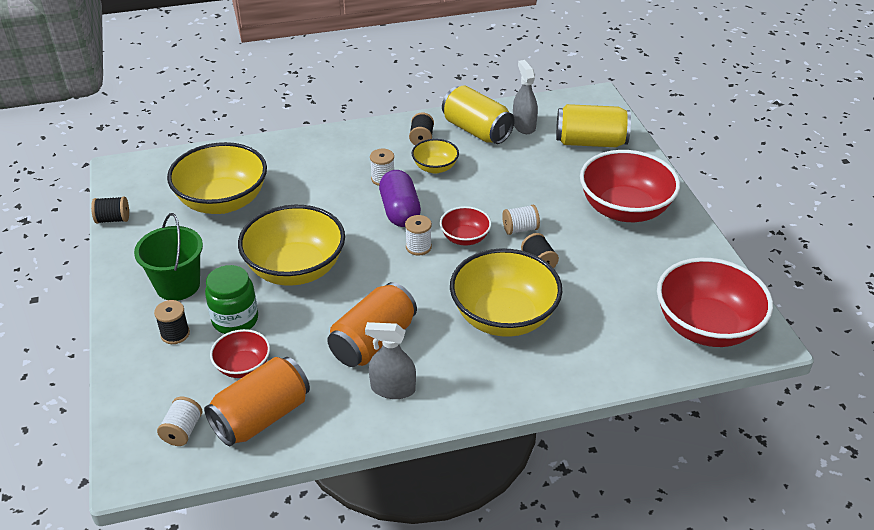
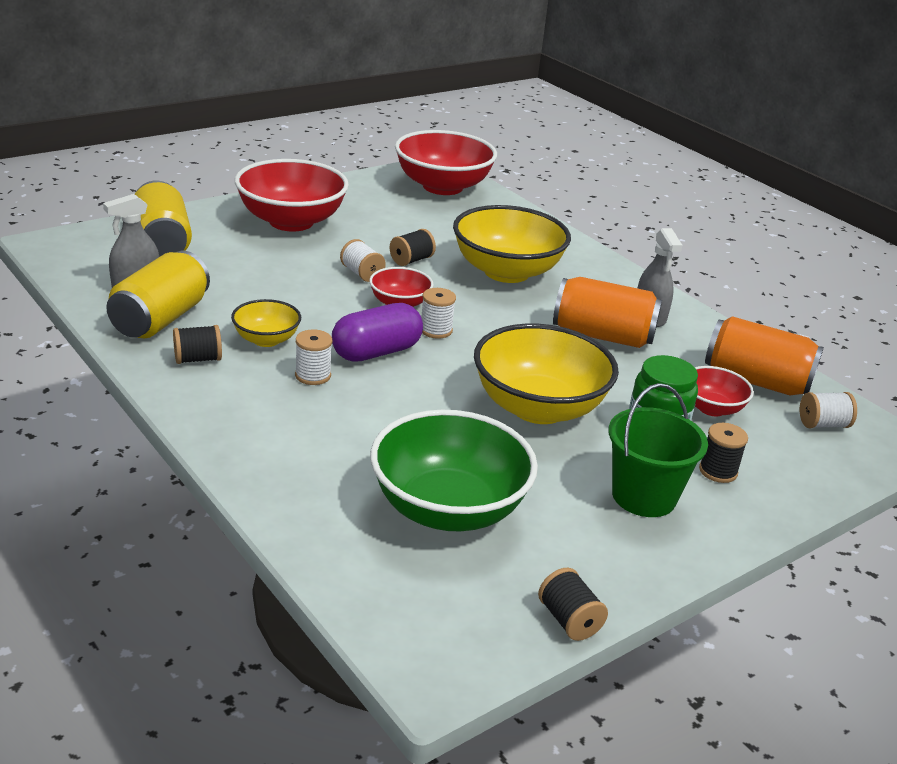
camera: 115 degrees left, 10 degrees down
(223, 201) = (448, 509): yellow bowl -> green bowl

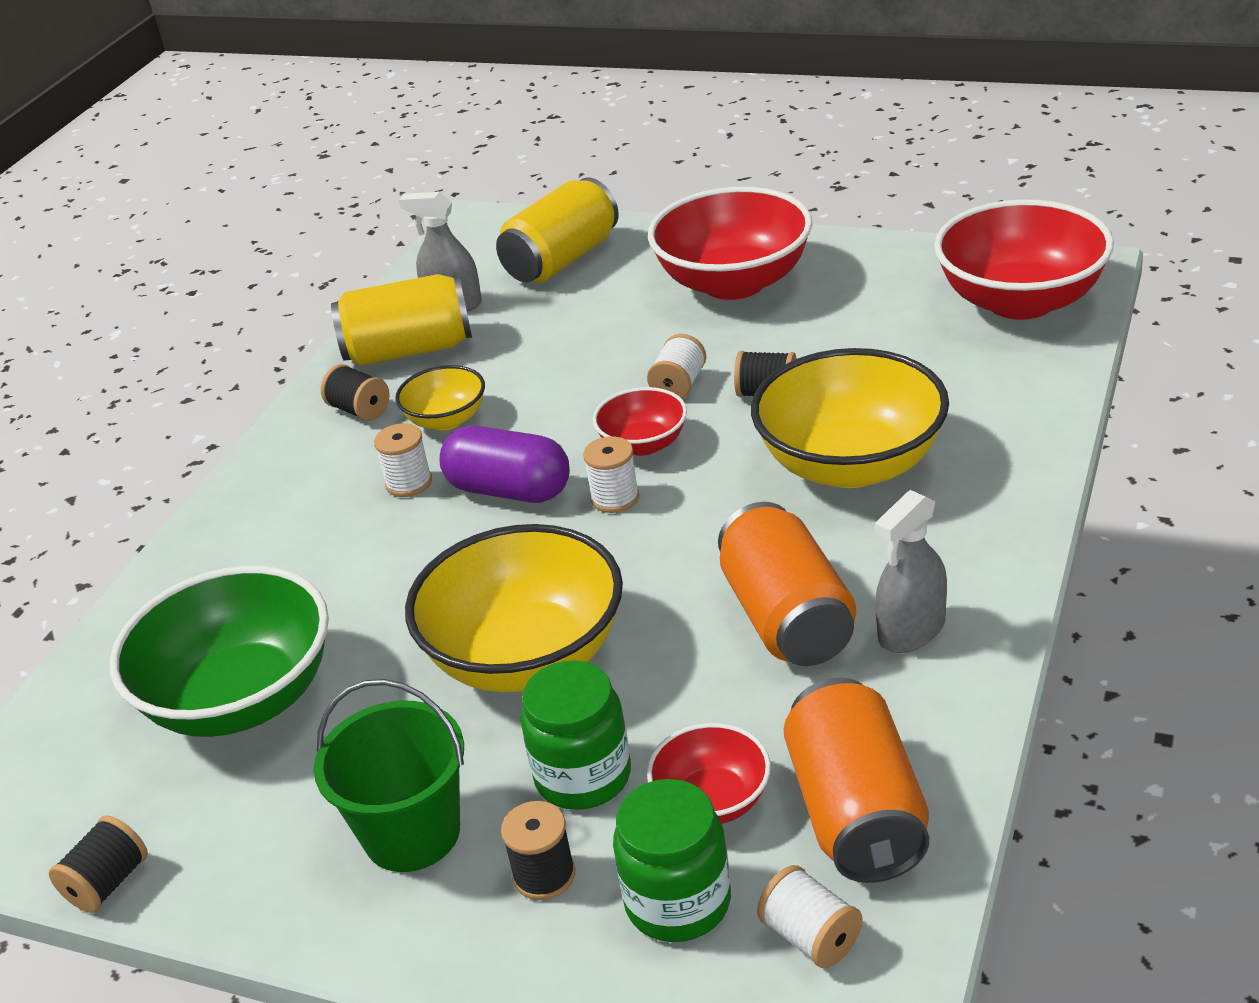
camera: 65 degrees right, 5 degrees up
(771, 445) = (678, 902): none -> green jar

